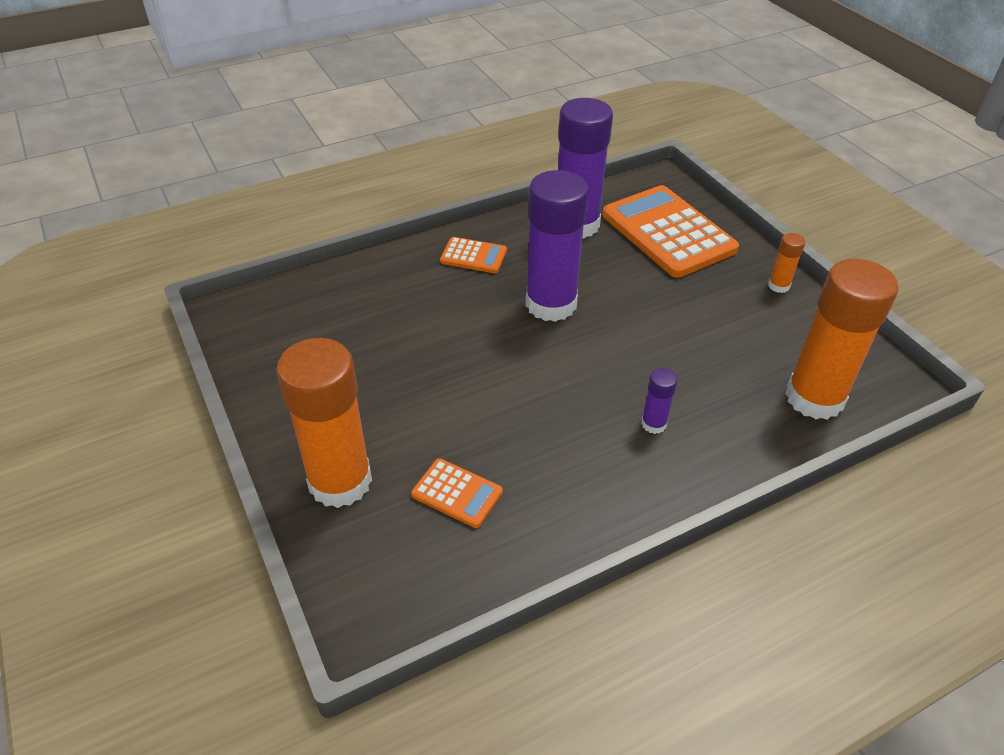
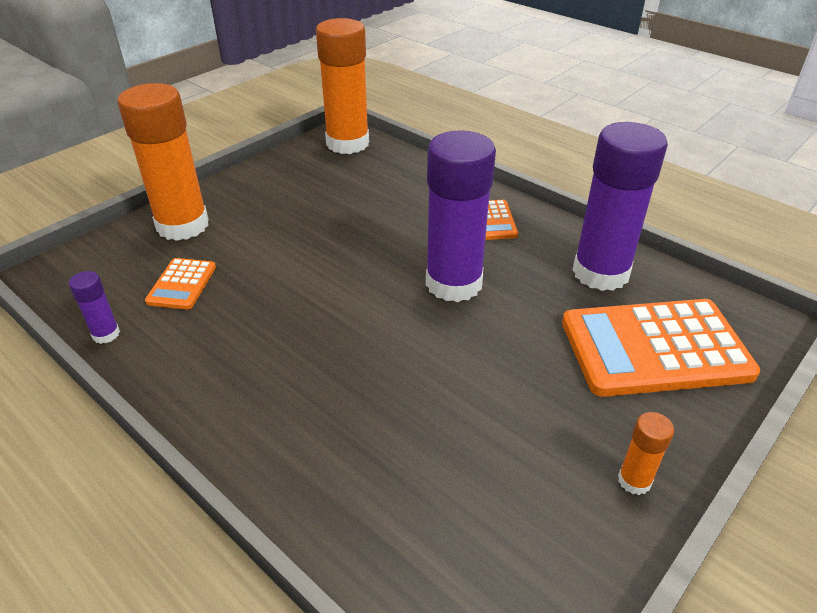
camera: 70 degrees right, 5 degrees down
(653, 424) = (308, 394): purple glue stick -> purple glue stick (106, 334)
(668, 232) = (654, 348): orange calculator -> orange calculator turned 135 degrees counterclockwise
(814, 398) = (417, 551): orange glue stick -> orange glue stick (347, 143)

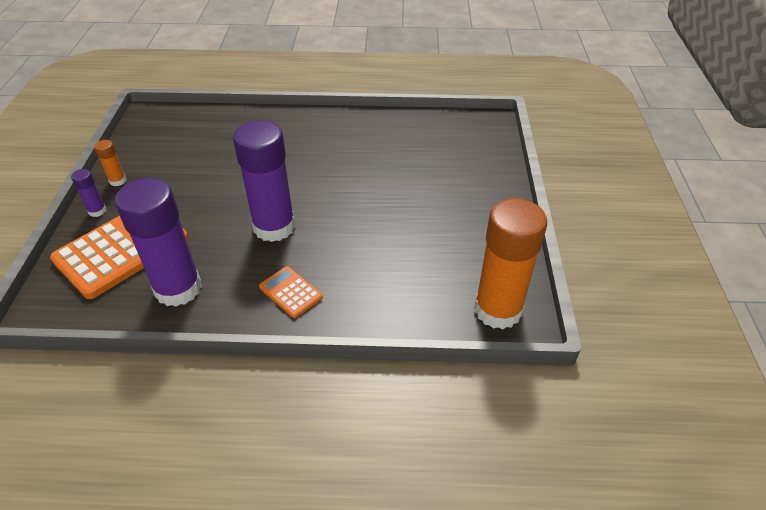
camera: 140 degrees right, 5 degrees up
(106, 334) = (414, 117): purple glue stick -> purple glue stick (97, 211)
(182, 225) = (480, 174): orange glue stick -> none
(182, 284) = (421, 149): orange calculator -> none

